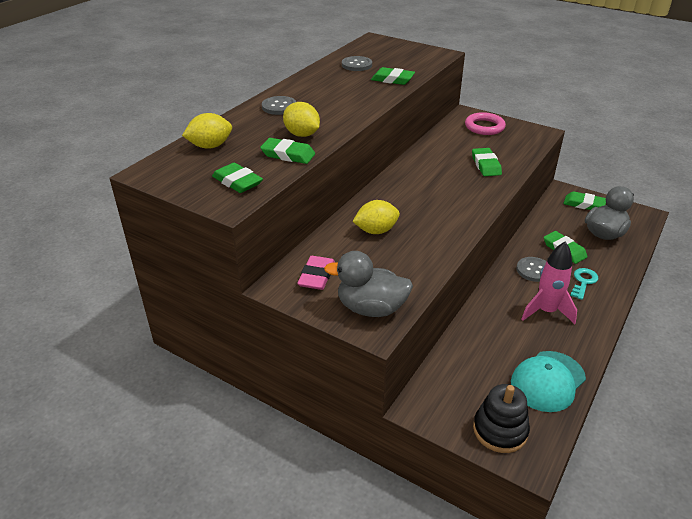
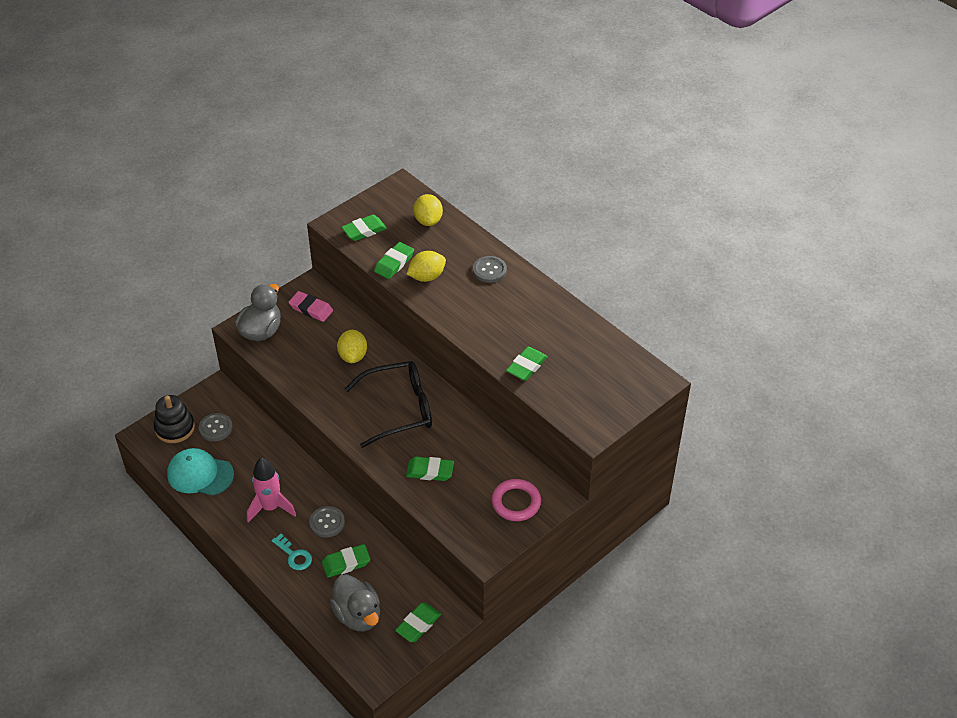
camera: 105 degrees right, 10 degrees up
(356, 65) = (577, 346): grey button -> grey button (215, 428)
(428, 191) = (399, 409): none -> black glasses
(547, 381) = (200, 474): turquoise cap -> turquoise cap turned 45 degrees counterclockwise

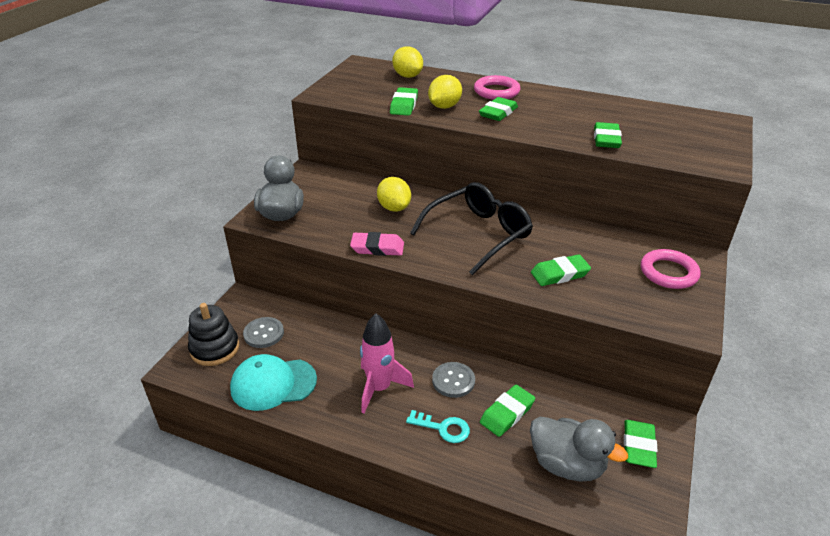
camera: 25 degrees left, 10 degrees down
(311, 309) = (321, 185): pink eraser -> pink eraser (377, 248)
(364, 230) = (353, 92): green eraser -> green eraser (498, 113)
(489, 270) = (496, 91): grey button -> pink ring

